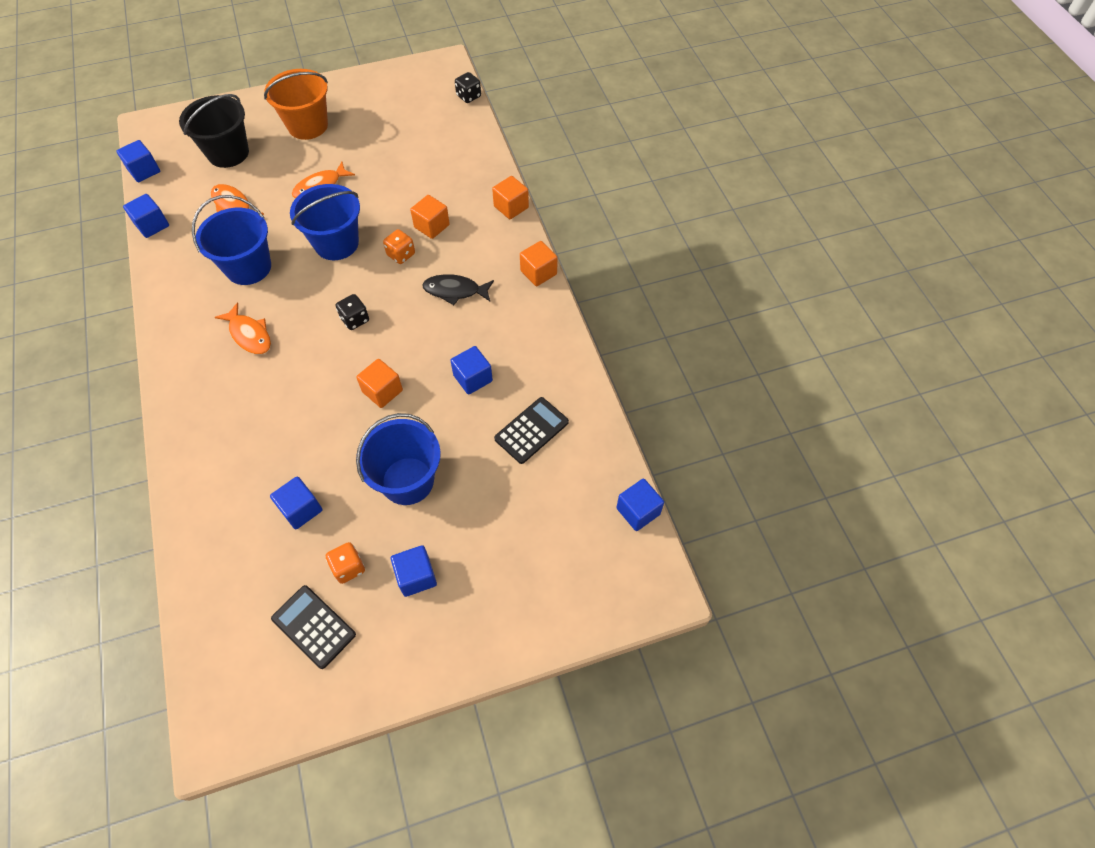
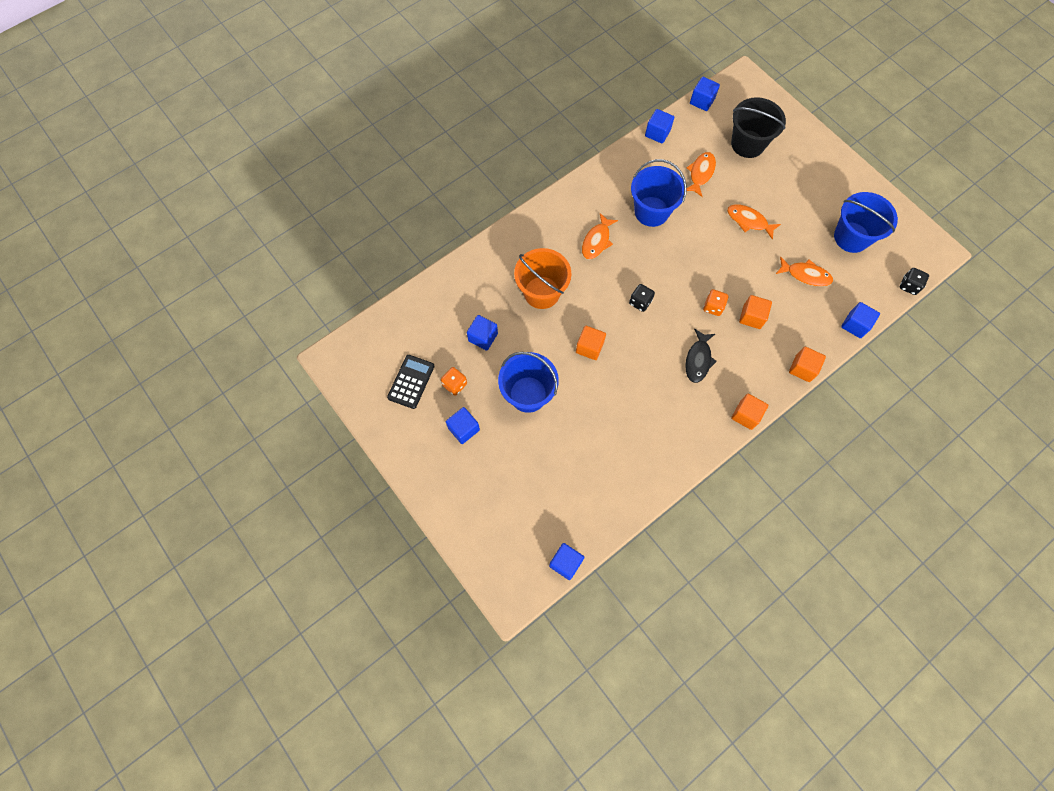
camera: 70 degrees right, 10 degrees up
(308, 126) = (805, 182): orange bucket -> orange bucket (542, 292)
(336, 243) = (701, 258): blue bucket -> blue bucket (851, 237)
(411, 165) = (805, 275): none -> orange fish
(455, 291) = (698, 360): black fish -> black fish turned 150 degrees counterclockwise
(473, 378) = (626, 404): blue cube -> blue cube (855, 325)
(531, 430) = (600, 462): black calculator -> none

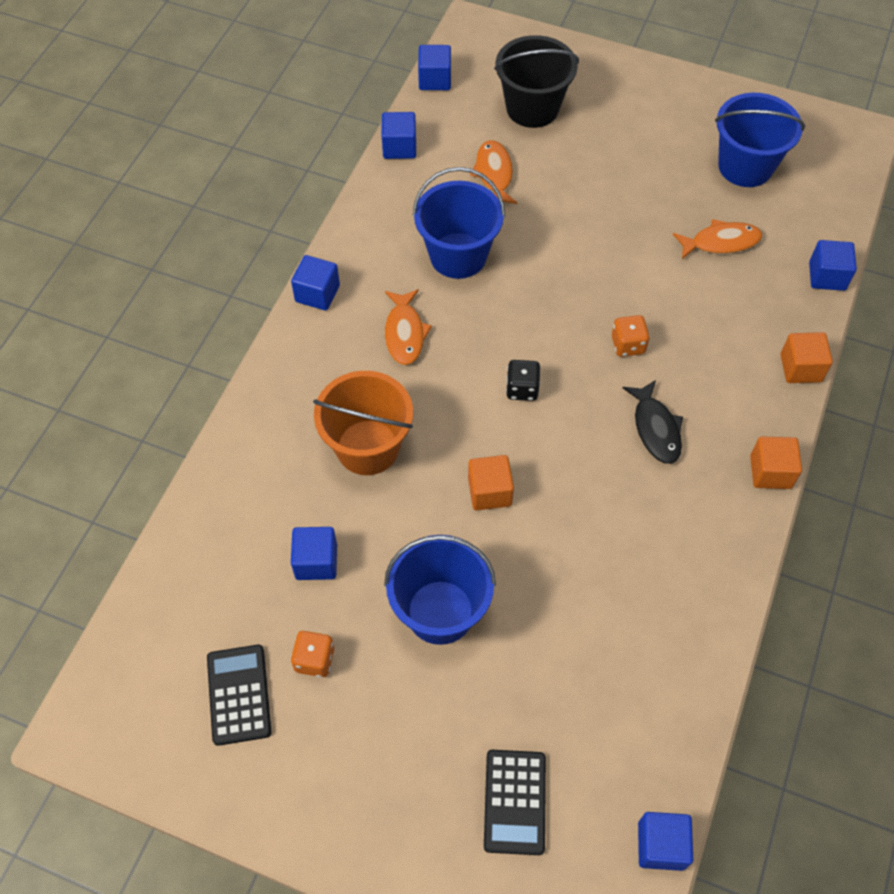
camera: 30 degrees left, 10 degrees down
(463, 429) = (371, 723): blue cube -> blue cube (317, 293)
(509, 503) = (515, 802): none -> black calculator
(749, 221) = (600, 207): orange fish -> none
(751, 317) = (688, 332): orange cube -> none
(909, 286) = (857, 194): black dice -> none

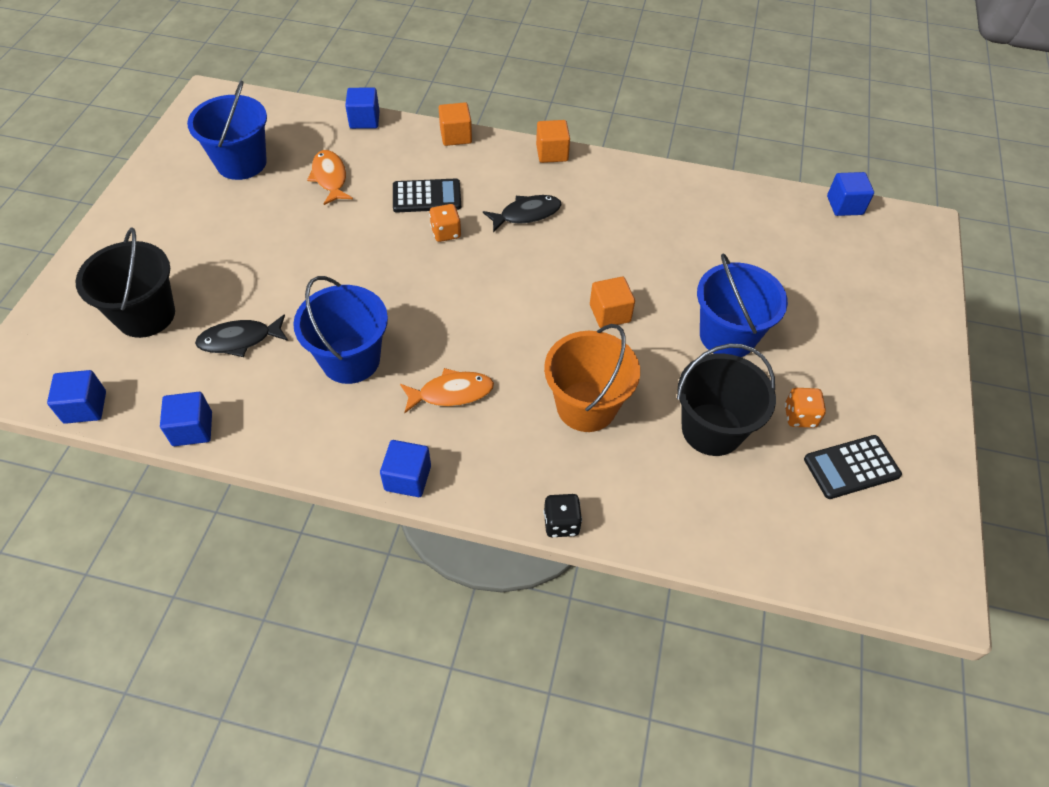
camera: 100 degrees left, 5 degrees down
(316, 561) = (712, 429): blue cube -> black bucket
(494, 174) = (239, 340): orange fish -> black fish
(515, 802) = (852, 279): black calculator -> black calculator (427, 196)
(522, 389) = (502, 299): black dice -> black dice (561, 523)

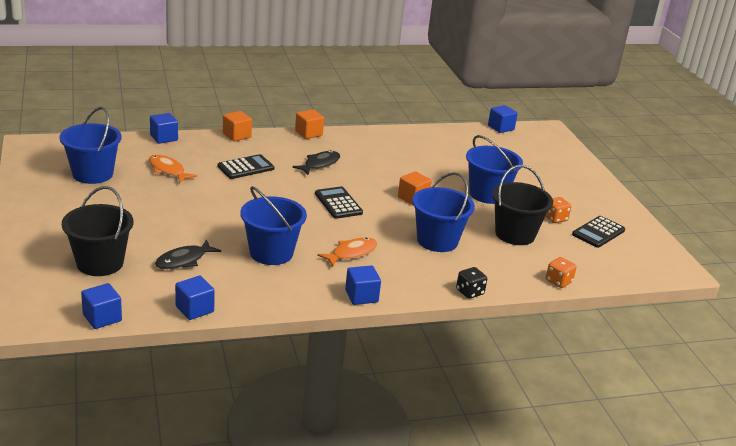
camera: 30 degrees left, 25 degrees down
(446, 233) = (276, 182): orange dice -> orange dice (558, 281)
(500, 294) = (338, 203): none -> black calculator
(586, 406) = (437, 241): orange bucket -> blue bucket

